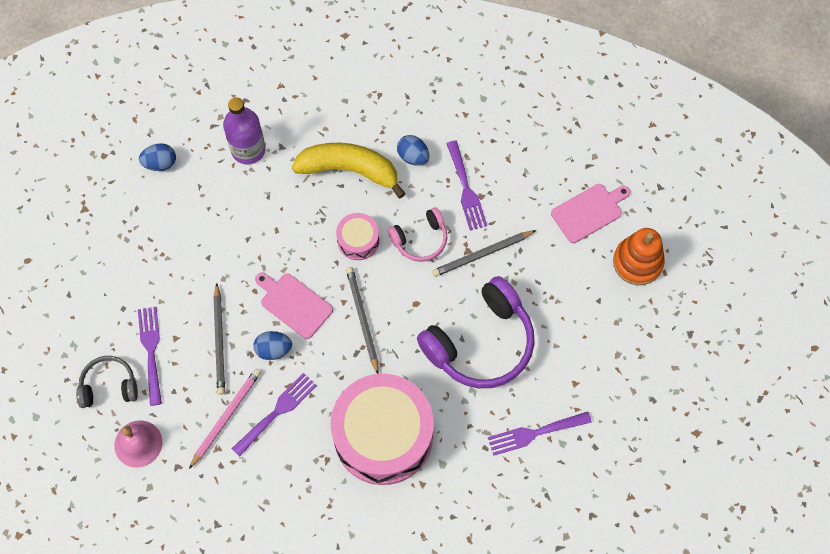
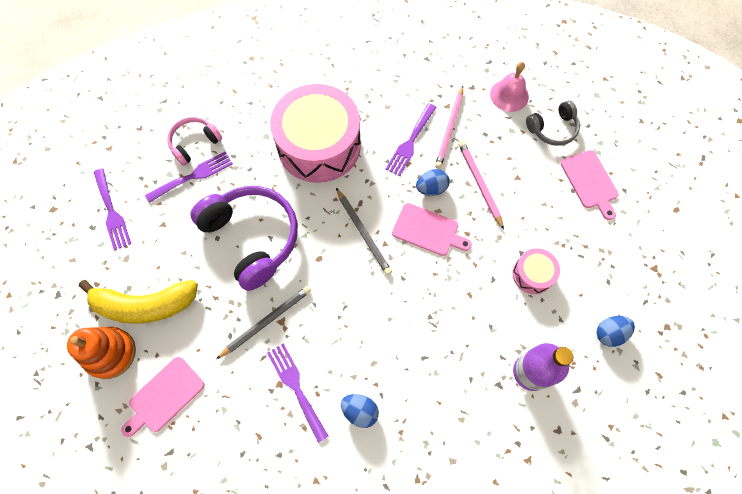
camera: 165 degrees right, 0 degrees up
(100, 313) = (590, 182): none -> pink cutting board
(151, 351) = (532, 162): purple fork -> purple fork (112, 212)
(219, 341) = (479, 184): grey pencil -> pink pencil
(349, 170) = (420, 377): yellow banana -> yellow banana (145, 305)
(358, 240) = (389, 304): pink drum -> pink drum (532, 274)
(420, 239) = (330, 321): pink headphones -> pink headphones (194, 143)
(480, 343) = (252, 238): purple headphones -> purple headphones turned 105 degrees clockwise

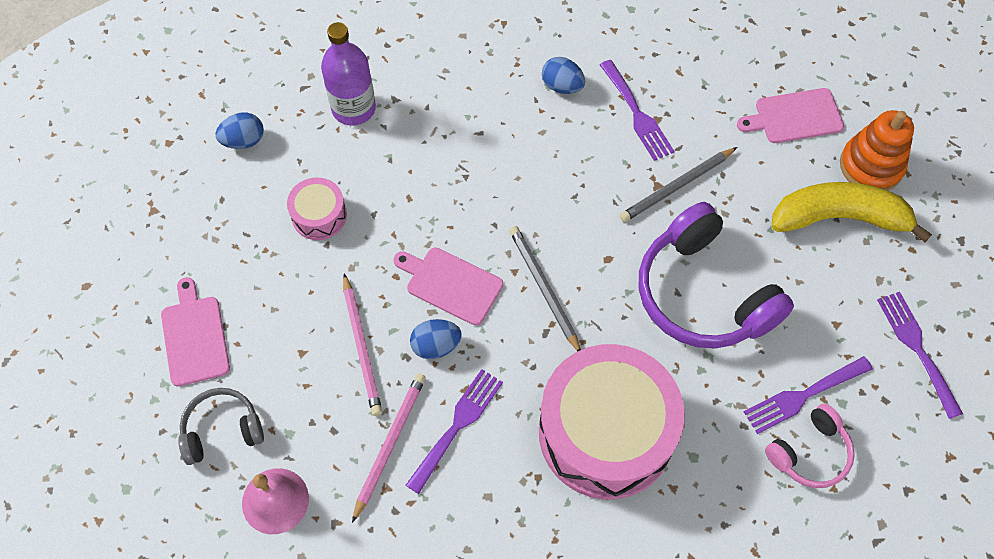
camera: 175 degrees left, 5 degrees down
(164, 396) = (794, 117): pink cutting board -> pink cutting board turned 150 degrees counterclockwise

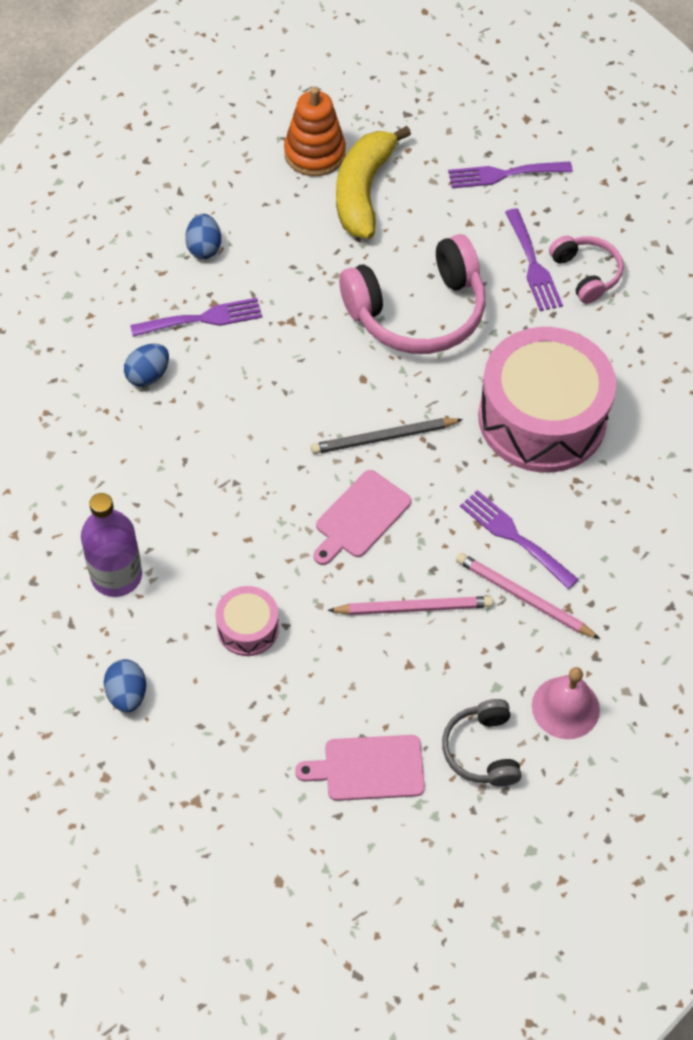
camera: 80 degrees left, 5 degrees down
(436, 346) = (426, 541): blue egg -> blue egg (204, 248)
(677, 186) = (297, 305): grey pencil -> none
(703, 294) = (418, 312): purple headphones -> pink headphones
(794, 117) = (244, 195): pink cutting board -> none

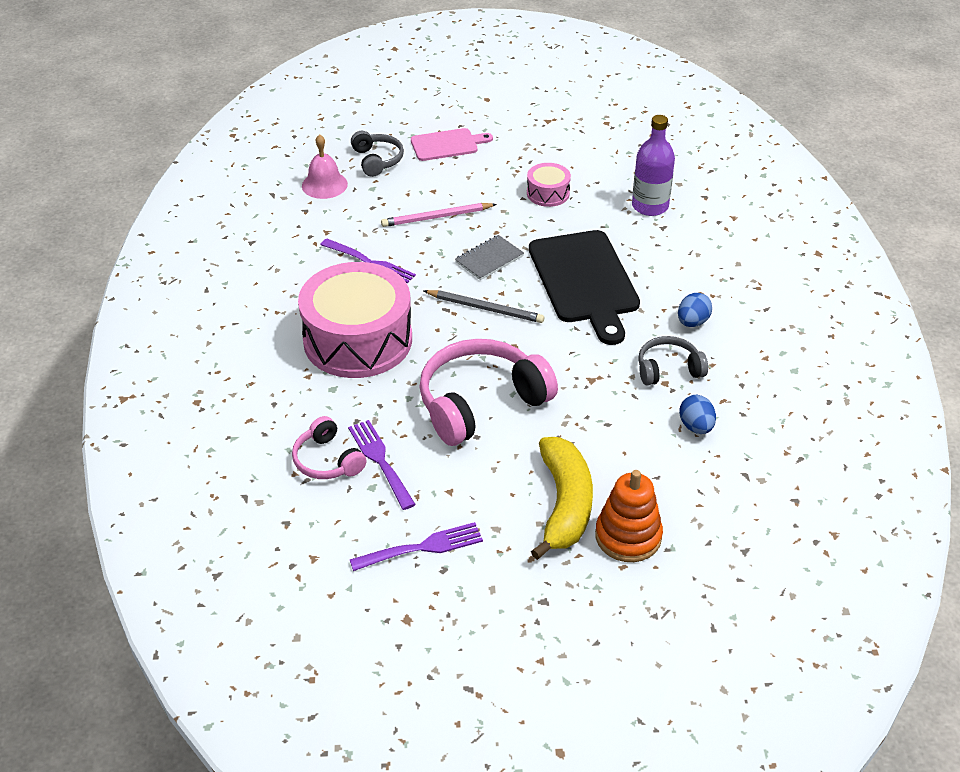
camera: 170 degrees right, 15 degrees down
(127, 694) = (612, 155): blue egg -> none
(203, 318) = (668, 369): purple fork -> grey headphones
(251, 459) = (585, 281): none -> black cutting board
(360, 517) = (489, 259): pink cutting board -> grey notebook
(383, 438) = (485, 308): grey pencil -> grey pencil turned 45 degrees clockwise
(523, 598) = (359, 232): pink pencil -> none

